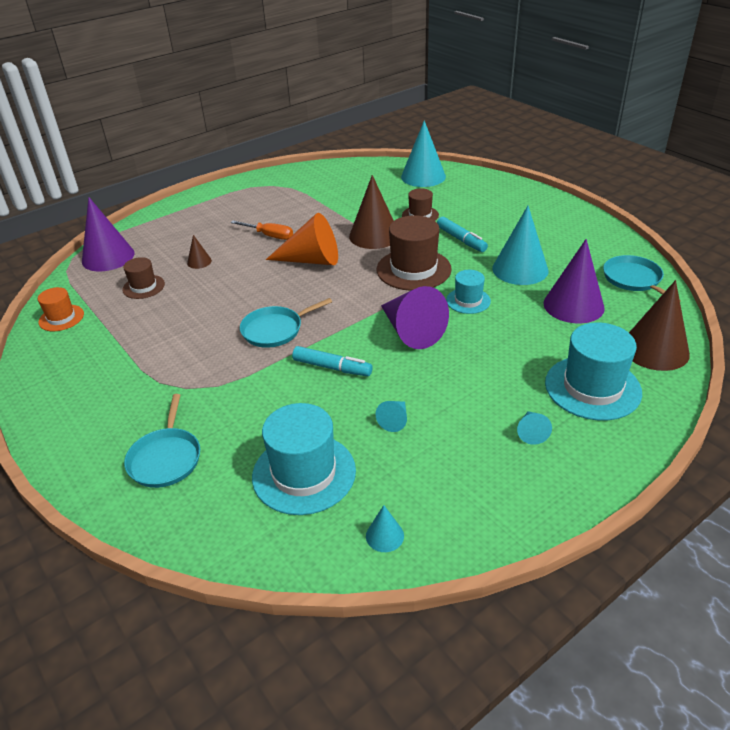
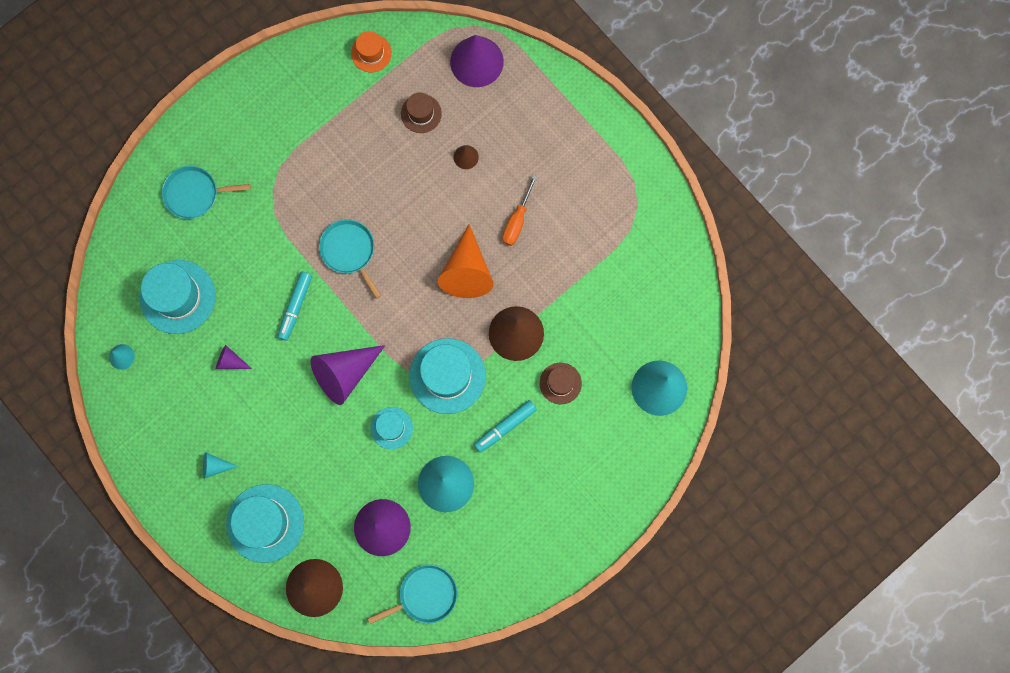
camera: 85 degrees right, 40 degrees up
(395, 420) = (230, 361): turquoise cone -> purple cone
(413, 269) = (447, 376): brown hat -> turquoise hat

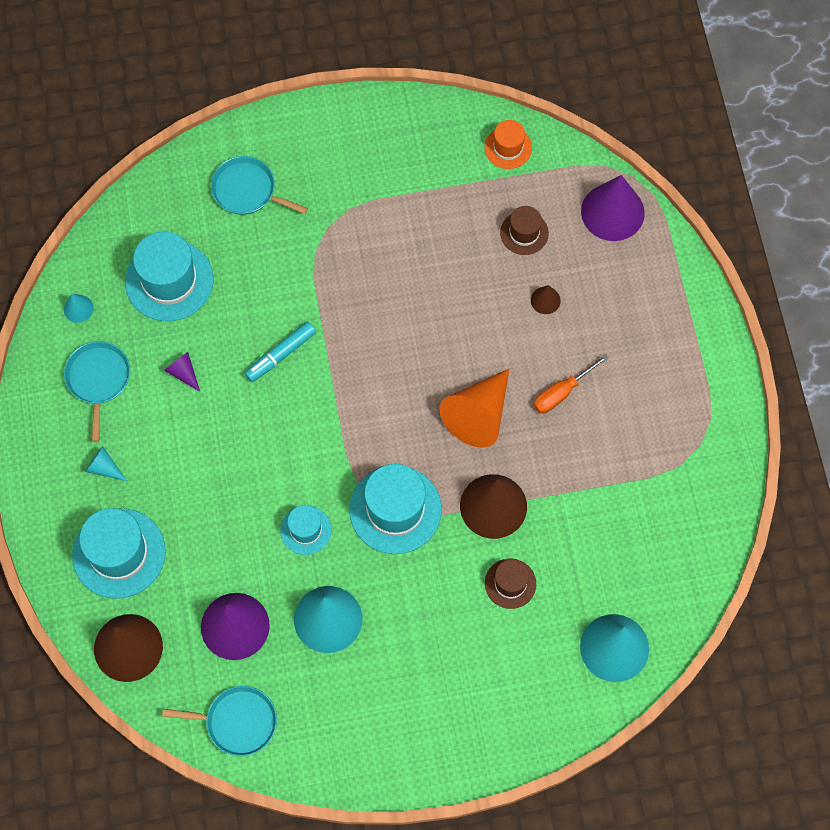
camera: 30 degrees right, 10 degrees down
(344, 373) = (290, 448): purple cone -> none
(349, 251) = (369, 329): turquoise pan -> turquoise pan (98, 379)
(505, 427) = (425, 595): turquoise marker -> none

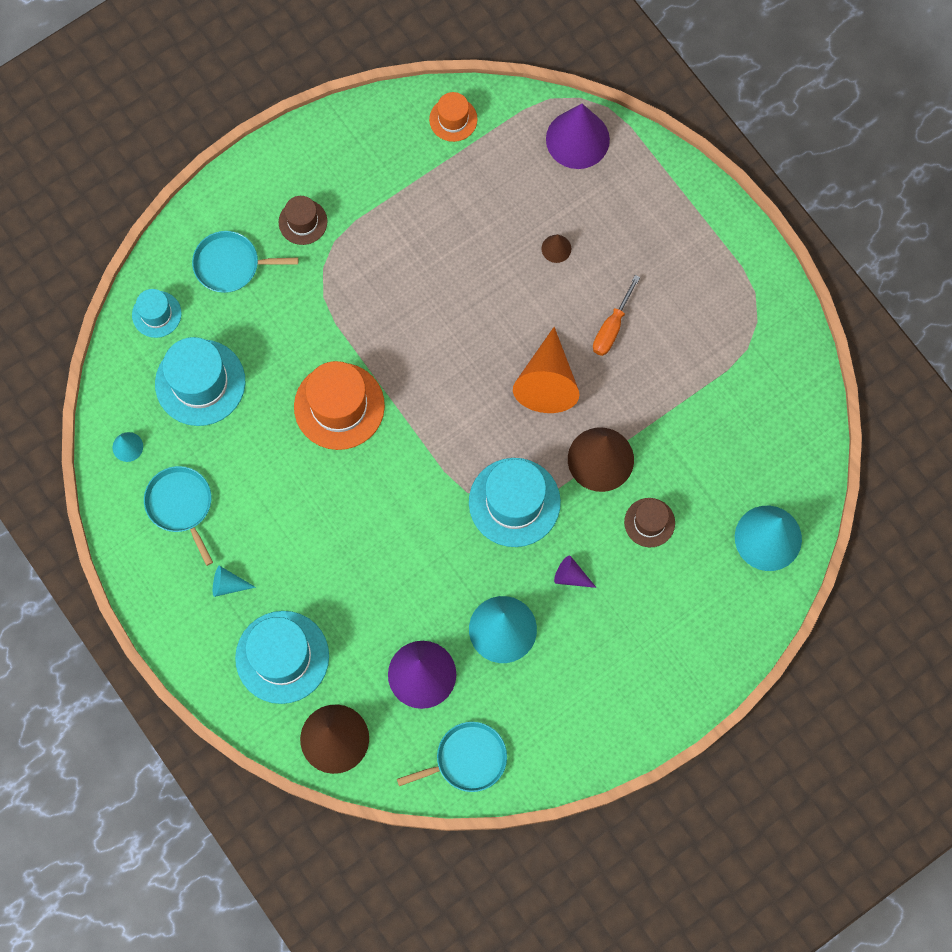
camera: 25 degrees left, 5 degrees up
(183, 372) = (257, 463): purple cone -> purple cone (571, 576)
(280, 354) = (339, 406): turquoise marker -> orange hat
(305, 530) = (442, 557): turquoise hat -> turquoise hat (156, 314)
(524, 233) = (507, 194): brown hat -> brown hat (303, 222)

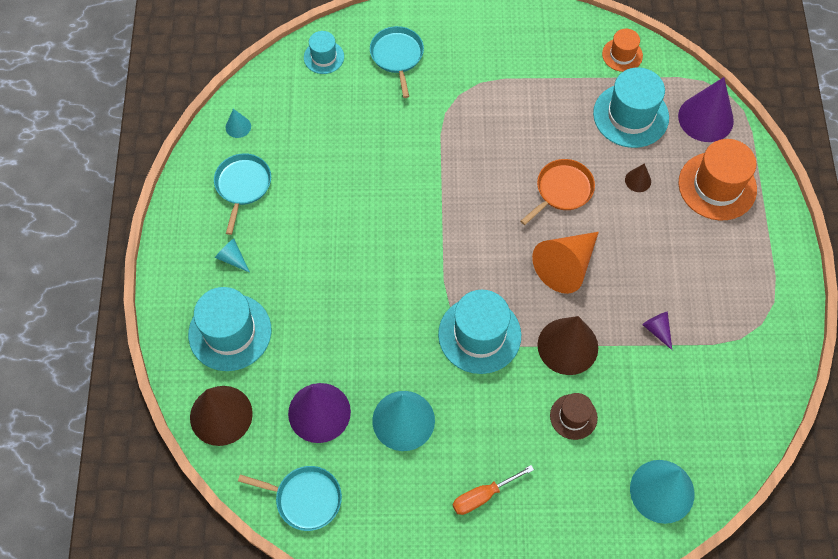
camera: 35 degrees right, 10 degrees down
(200, 382) = (318, 116): turquoise hat -> turquoise hat (631, 115)
(230, 265) = (397, 56): turquoise pan -> turquoise pan turned 45 degrees clockwise
(303, 222) = (467, 58): brown hat -> none
(339, 406) = (401, 189): orange hat -> orange hat (717, 186)
(492, 305) = (562, 190): none -> orange pan
(571, 576) = (483, 416): purple cone -> purple cone (657, 330)
(612, 327) = (642, 259): orange screwdriver -> orange screwdriver (483, 495)

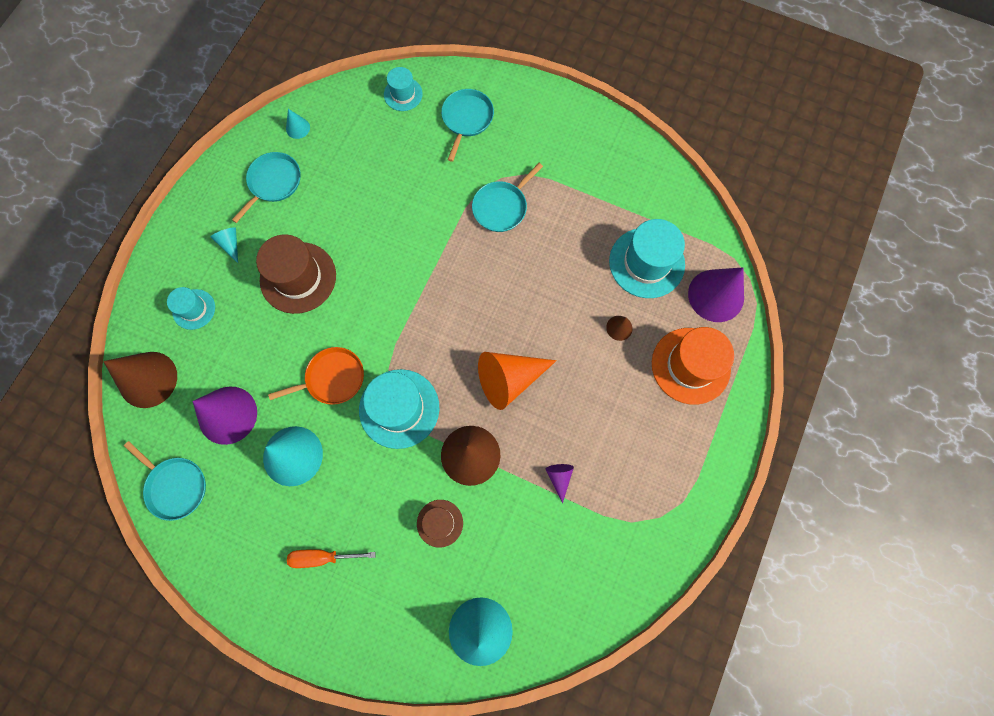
camera: 25 degrees right, 10 degrees up
(230, 332) = (194, 309): turquoise hat -> turquoise hat, size x0.55
(316, 261) = (298, 277): none -> brown hat
(474, 120) = (502, 207): none -> turquoise pan
(562, 190) = (545, 307): orange pan -> orange pan (332, 378)
(622, 55) = (670, 201): orange hat -> none

